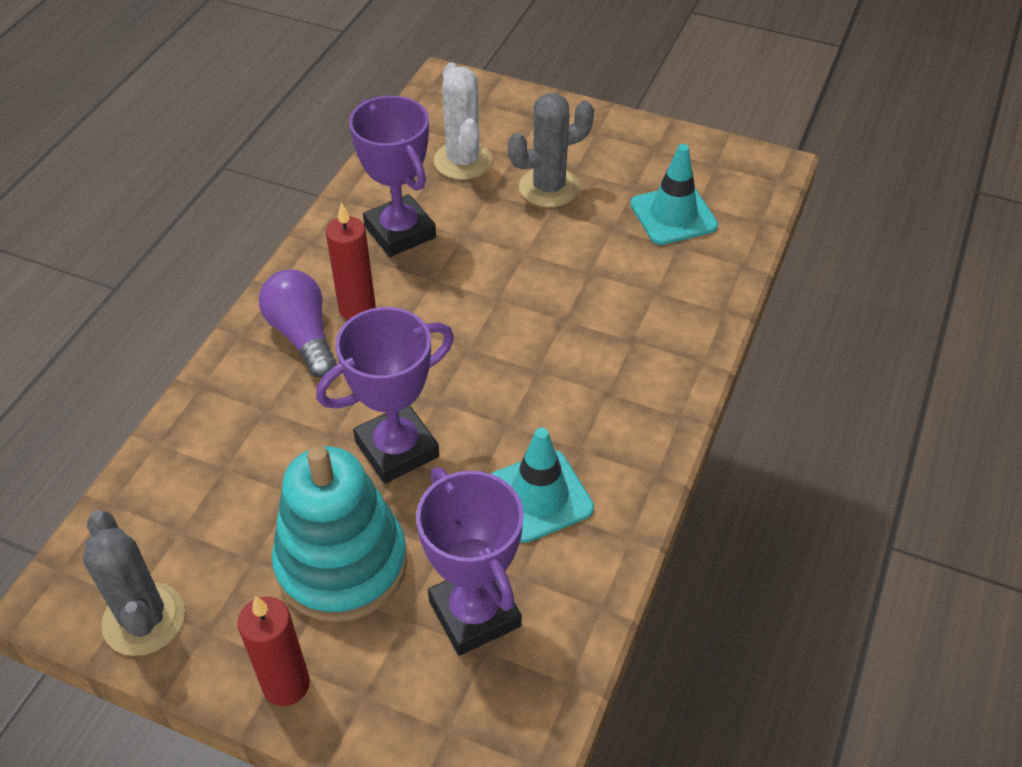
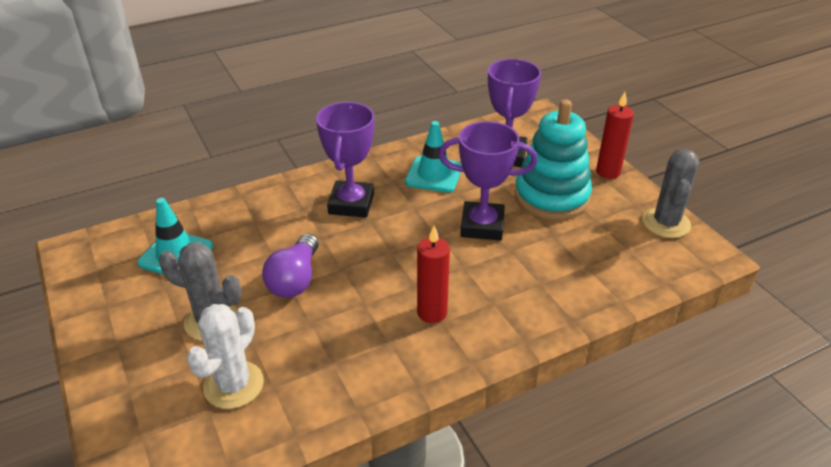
camera: 140 degrees left, 10 degrees down
(302, 335) = (482, 315): purple light bulb -> purple light bulb (295, 279)
(400, 232) = (347, 352): purple trophy -> purple trophy (351, 204)

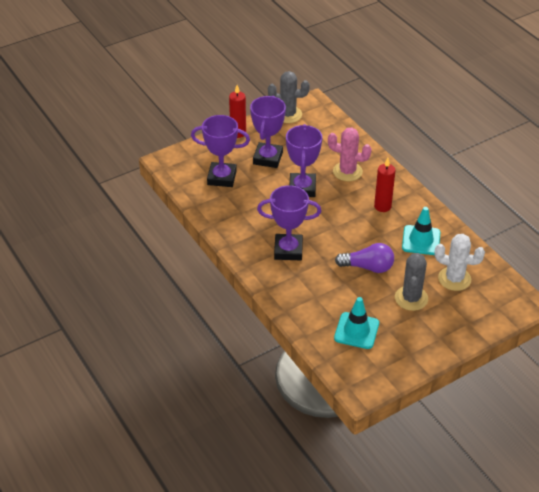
camera: 95 degrees left, 5 degrees up
(434, 175) = (249, 212): turquoise traffic cone -> turquoise traffic cone (421, 240)
(523, 279) = (347, 171): none -> pink cactus
(551, 196) = (268, 158): turquoise stacking toy -> purple trophy

